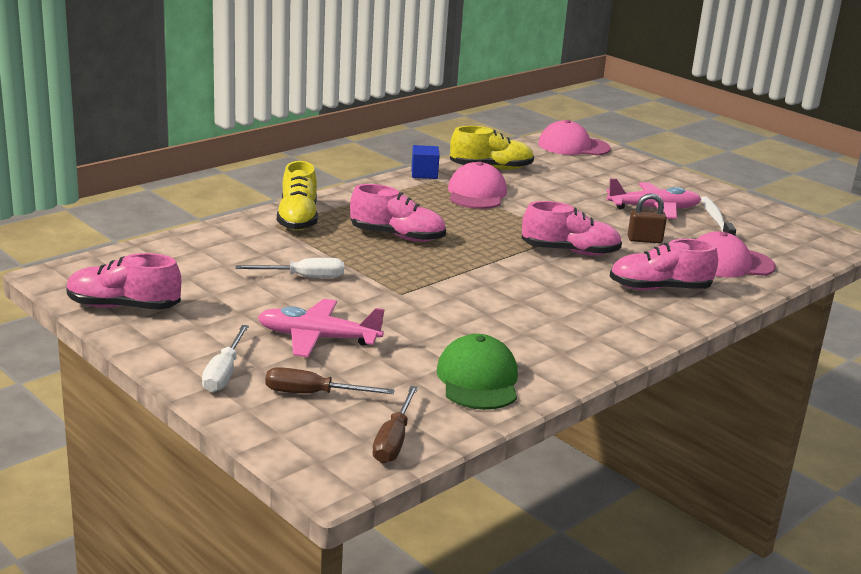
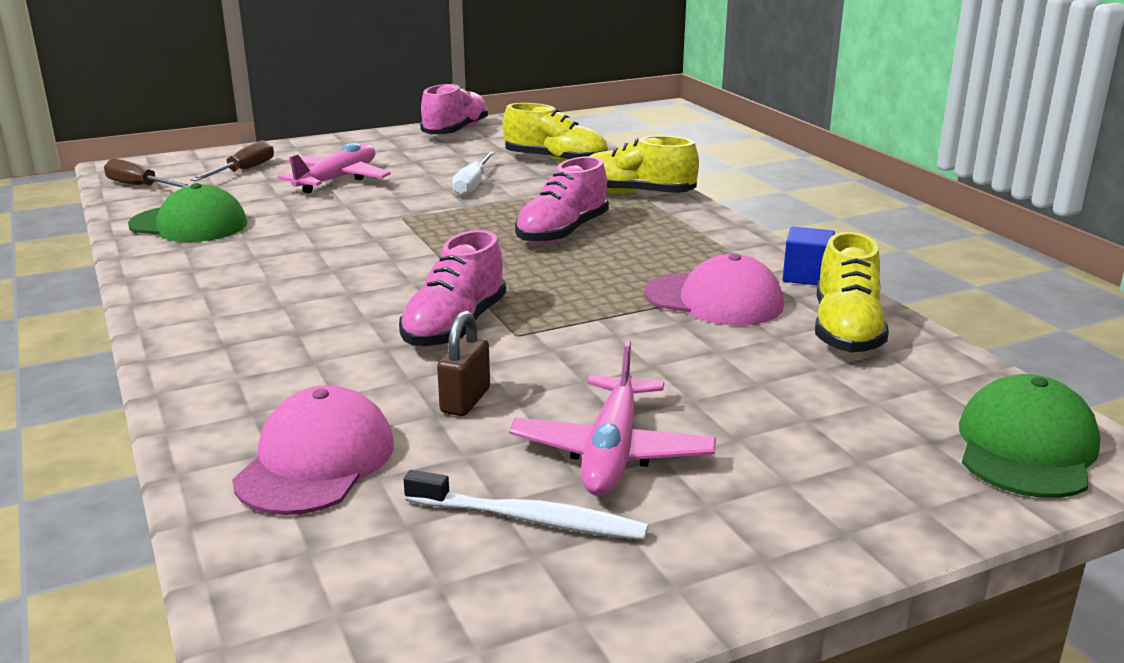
camera: 110 degrees right, 0 degrees up
(220, 251) = (555, 161): none -> yellow shoe
(224, 373) = (310, 151): white screwdriver -> none
(573, 146) = (1026, 448): pink cap -> green cap
(659, 288) = (282, 366): pink shoe -> none

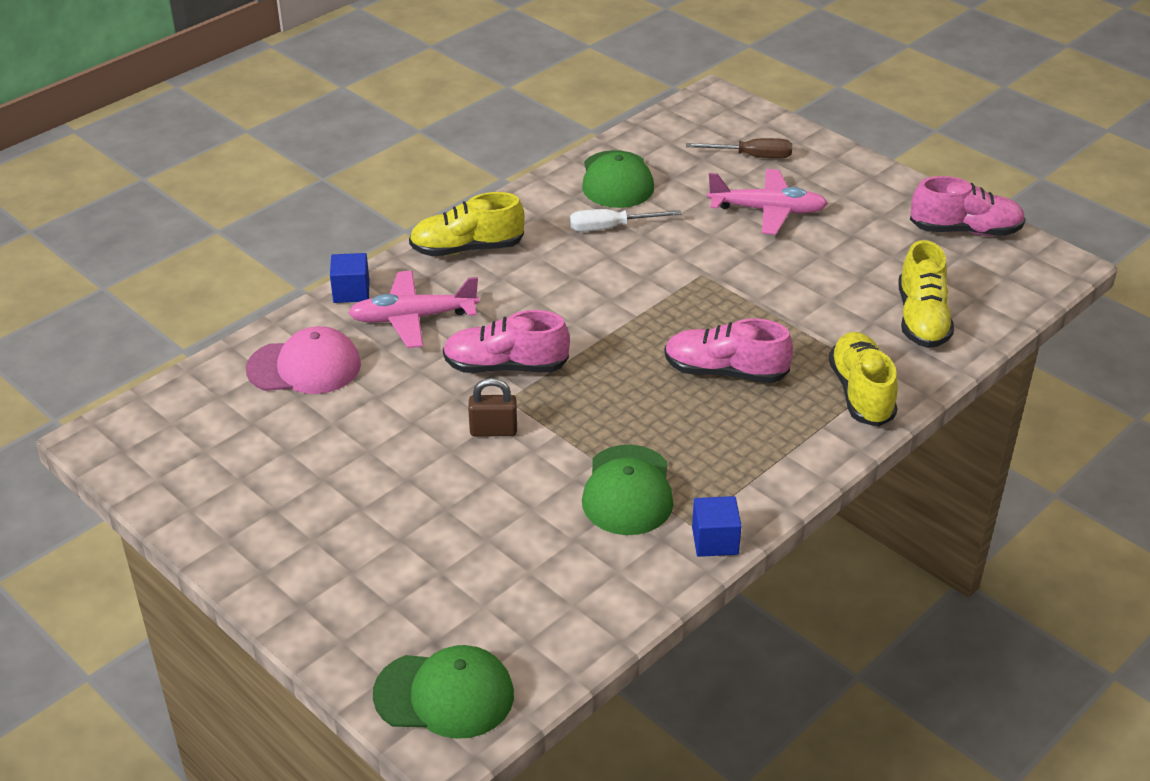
camera: 70 degrees right, 15 degrees up
(140, 186) = (679, 125): brown screwdriver -> none
(183, 401) = (351, 292): none -> blue cube
(465, 401) = (399, 403): brown padlock -> brown padlock (493, 431)
(473, 185) = (811, 288): white screwdriver -> white screwdriver (611, 228)
(530, 519) = (273, 467): white toothbrush -> none
(612, 452) = (359, 484): pink plane -> pink plane (412, 318)
(714, 300) = (628, 491): pink cap -> green cap
(846, 331) = (605, 578): yellow shoe -> yellow shoe (467, 248)

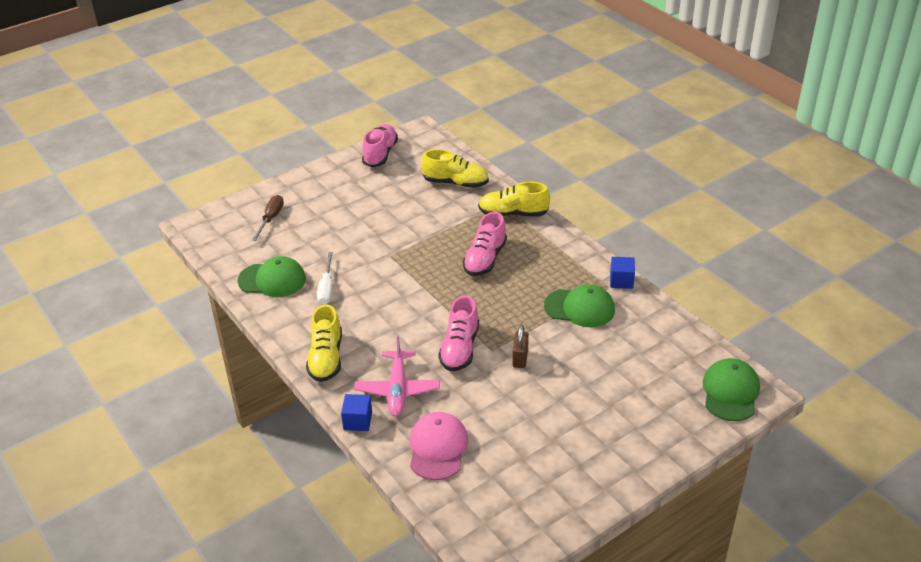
camera: 80 degrees left, 0 degrees up
(768, 211) = (333, 221): pink plane -> none

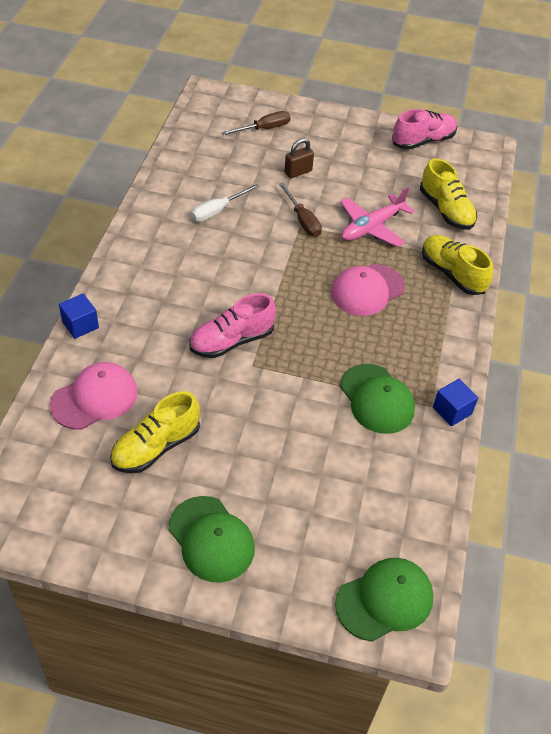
camera: 45 degrees right, 10 degrees up
(272, 280) = (193, 174): green cap -> green cap (211, 539)
(326, 358) = (135, 261): yellow shoe -> yellow shoe (156, 447)
(386, 252) = (302, 220): none -> brown screwdriver
(398, 390) = (140, 329): pink plane -> pink plane (371, 227)
(485, 259) = (367, 290): pink shoe -> pink cap
(520, 358) = (262, 392): brown padlock -> brown padlock (298, 172)

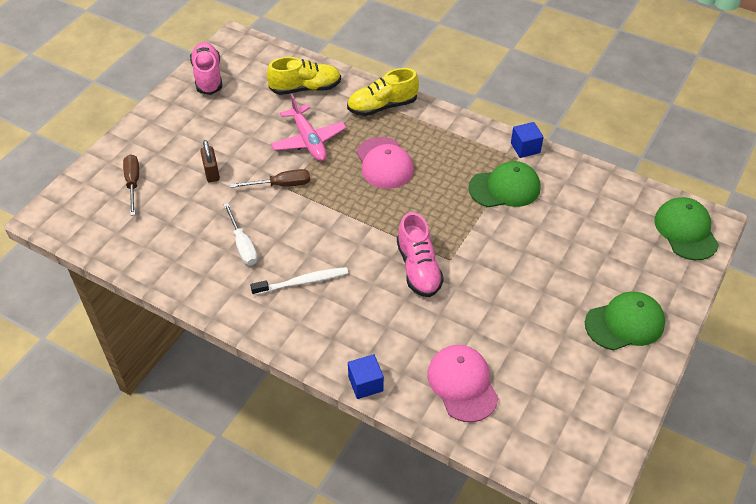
camera: 70 degrees left, 0 degrees up
(156, 447) = (527, 345): yellow shoe -> none
(187, 259) = (302, 282): none -> white toothbrush

